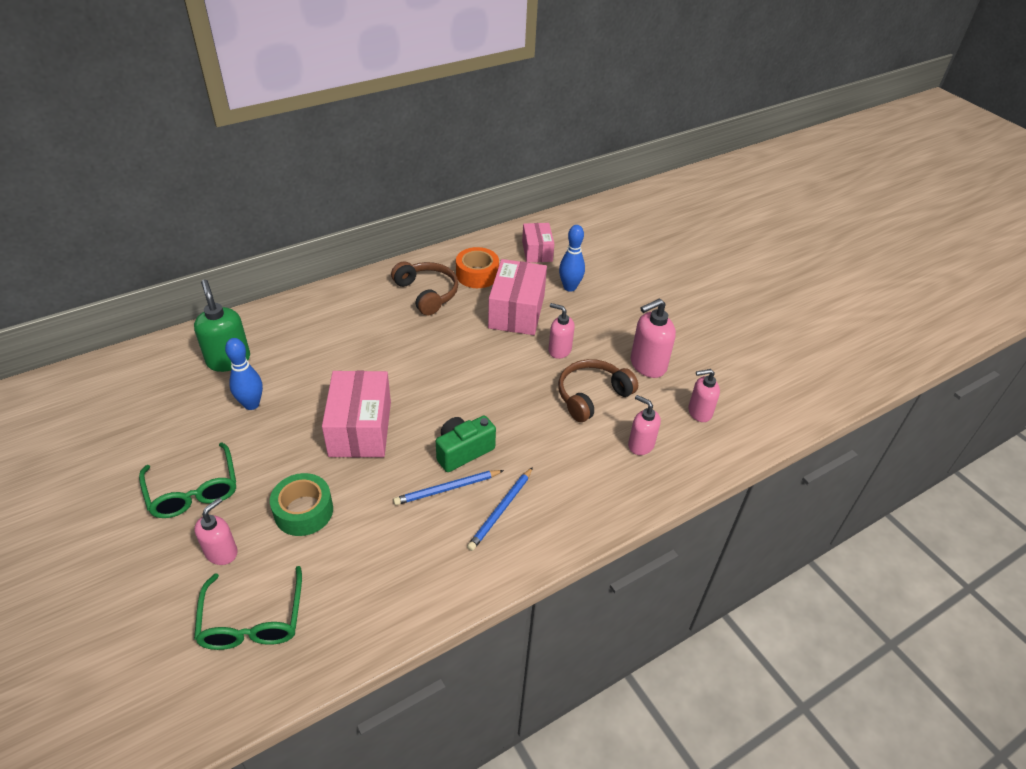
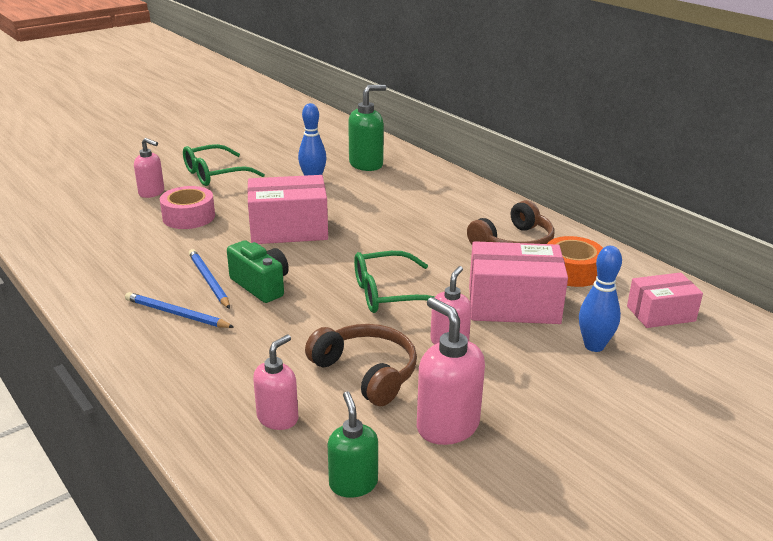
camera: 85 degrees right, 15 degrees down
(252, 621) = (83, 212): green glasses -> green glasses (388, 294)
(303, 511) = (189, 217): green tape -> pink tape
(699, 412) = (353, 483): pink soap dispenser -> green soap dispenser

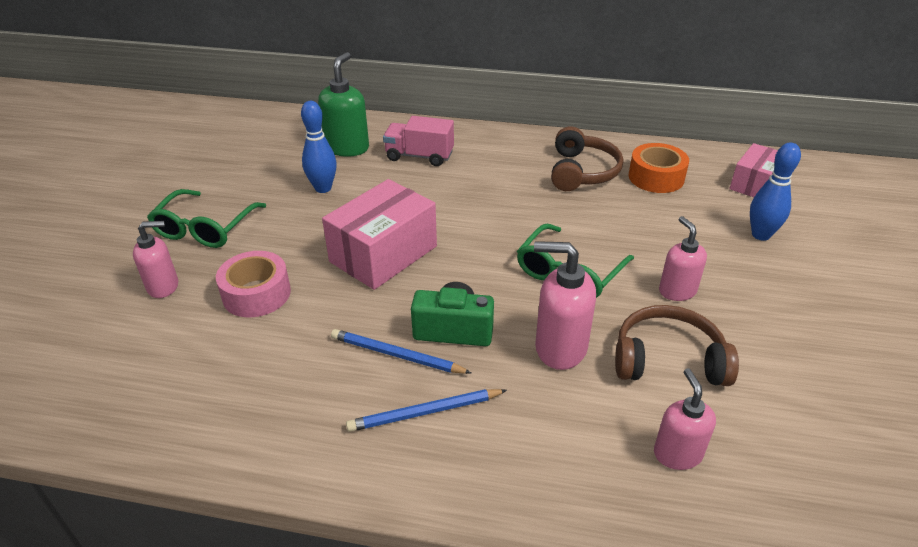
camera: 40 degrees left, 10 degrees up
(353, 483) = (814, 468): green soap dispenser -> none
(406, 187) = (419, 156): none -> pink truck
(447, 426) = (787, 367): pink soap dispenser -> pink soap dispenser (560, 348)
(513, 305) = (665, 229): pink box -> none

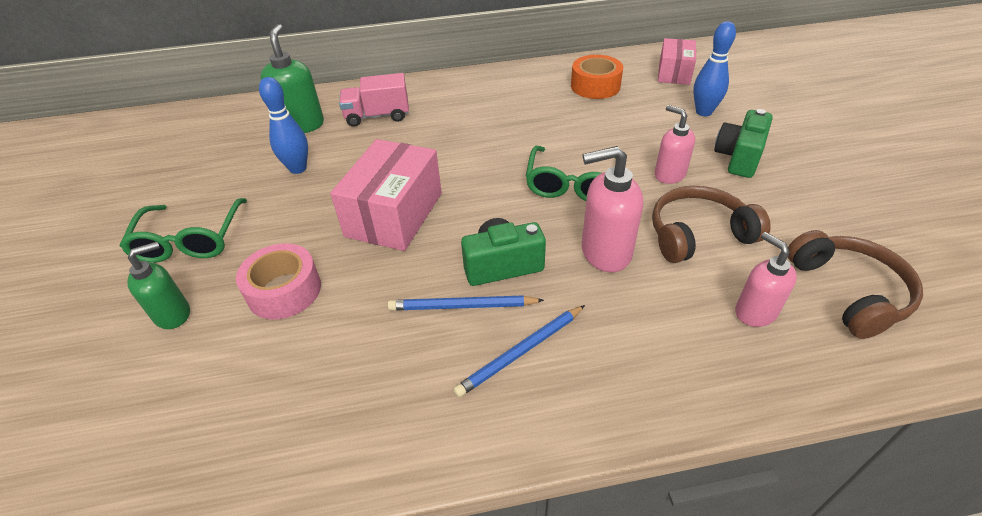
camera: 20 degrees left, 5 degrees up
(163, 286) = (173, 314): pink soap dispenser -> green soap dispenser
(582, 172) = (532, 96): brown headphones -> brown headphones (848, 292)
(768, 294) = (738, 158): none -> green camera

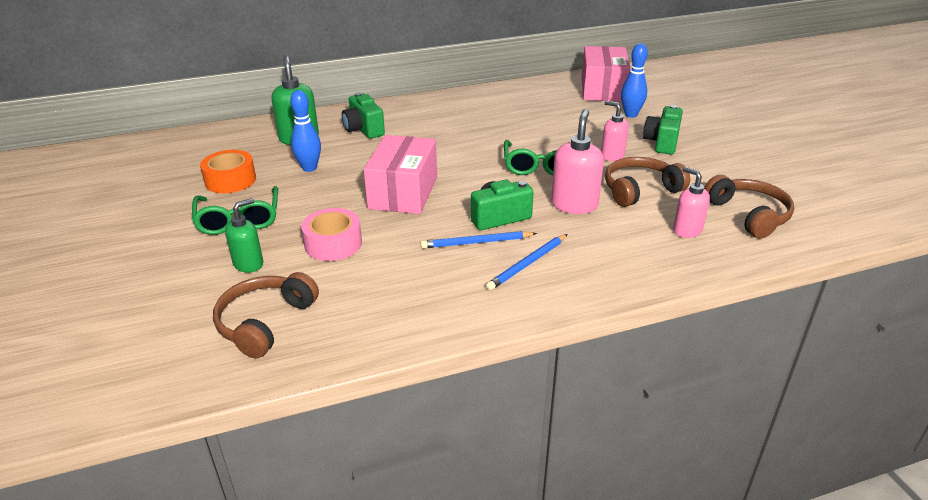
camera: 10 degrees left, 10 degrees down
(153, 421) = (265, 322): none -> brown headphones
(377, 116) = (363, 129): pink truck -> green camera
(595, 86) = (541, 101): orange tape -> orange tape (230, 180)
(605, 252) = (574, 205): pink soap dispenser -> pink soap dispenser turned 120 degrees clockwise
(674, 73) = (602, 89): pink box -> pink box, size x1.62

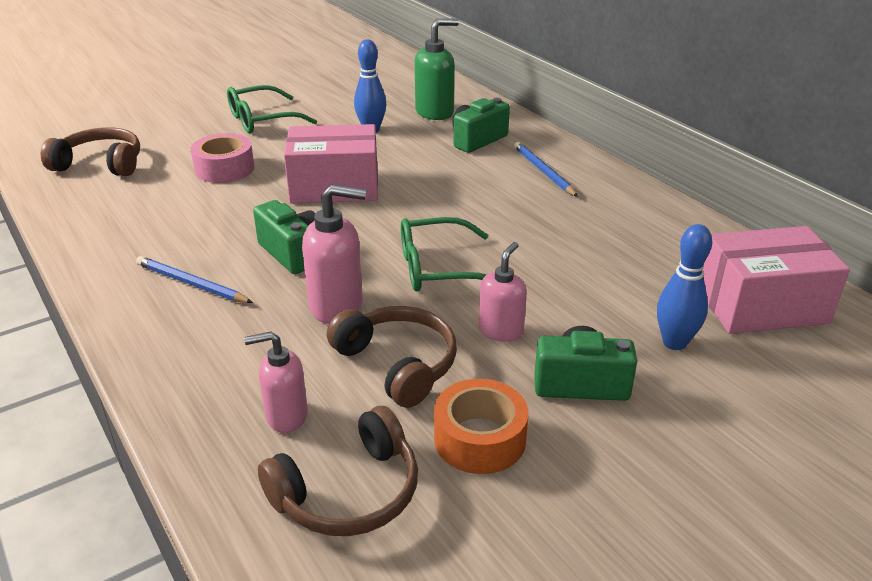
camera: 75 degrees right, 0 degrees up
(230, 180) = (333, 101): orange tape -> orange tape (479, 439)
(249, 264) = (188, 139): green soap dispenser -> none
(476, 242) = (234, 245): blue pencil -> blue pencil (543, 171)
(687, 230) = (286, 416): pink soap dispenser -> pink soap dispenser turned 135 degrees counterclockwise

